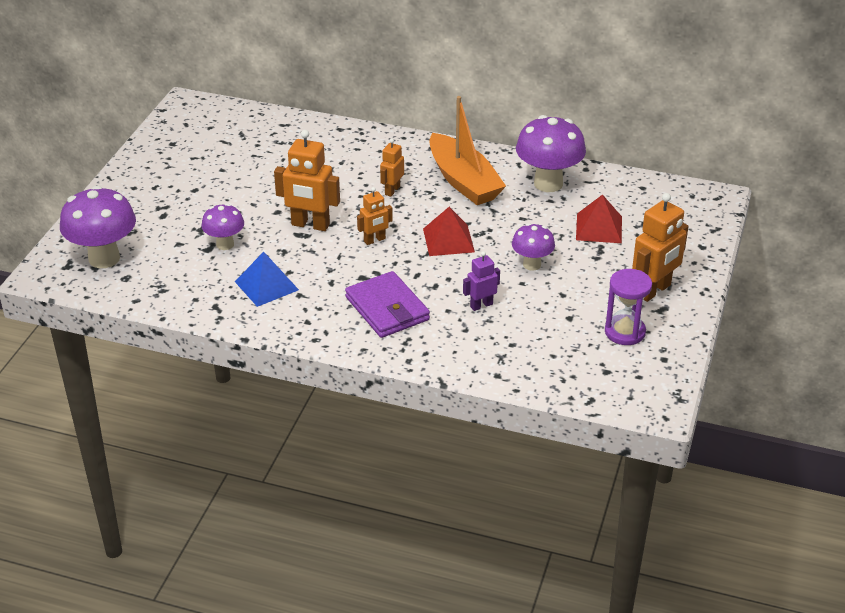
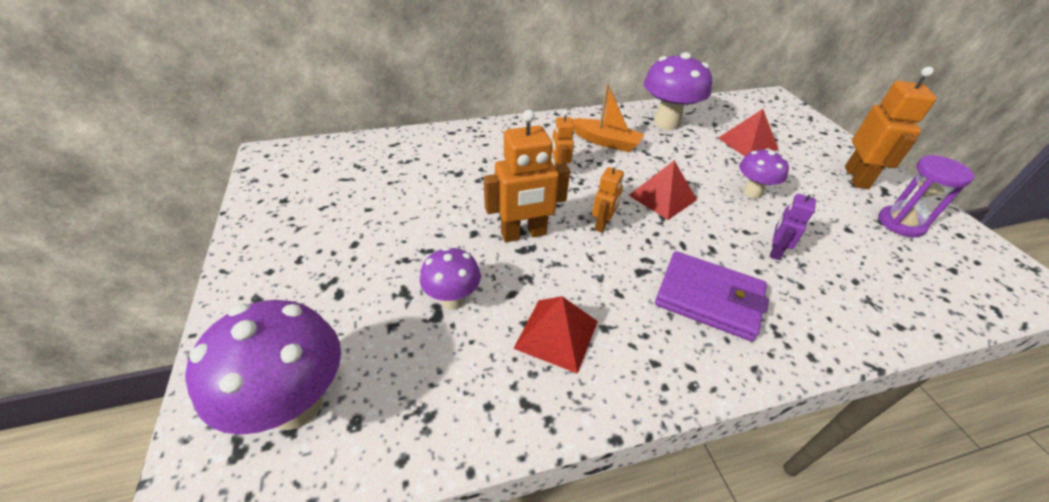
camera: 35 degrees left, 5 degrees up
(266, 285) = (556, 334): blue pyramid -> red pyramid
(464, 181) = (606, 142): orange boat -> orange boat, size x0.66

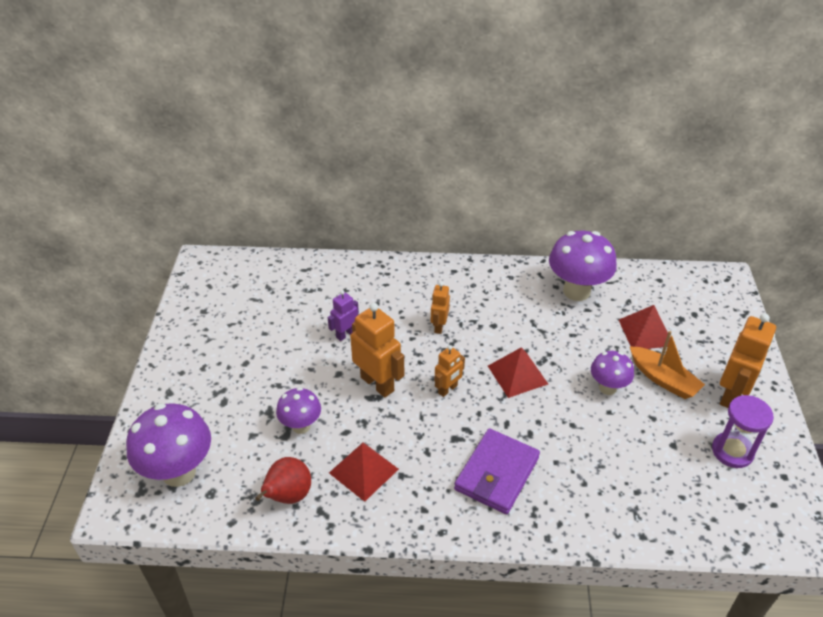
camera: 20 degrees right, 0 degrees up
(472, 395) = (288, 496): none -> red pear
(524, 234) = (377, 384): orange robot -> orange robot turned 135 degrees counterclockwise
(606, 142) = (500, 303): orange boat -> orange boat (663, 379)
(708, 298) = (497, 474): purple wallet -> purple wallet turned 75 degrees clockwise
(775, 251) = (585, 448): purple robot -> purple robot (345, 334)

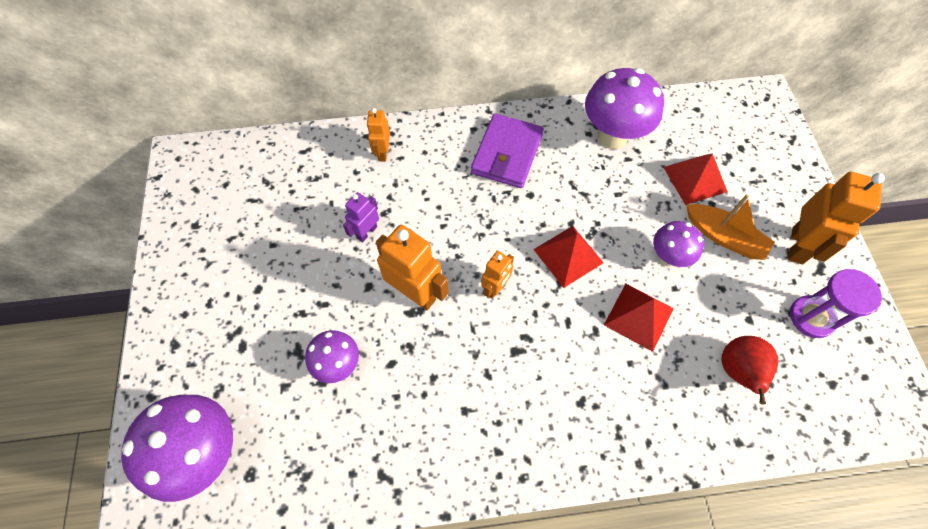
camera: 10 degrees left, 20 degrees up
(288, 496) = (341, 462): red pear -> red pear (738, 371)
(363, 471) = (421, 412): red pyramid -> red pyramid (639, 316)
(439, 326) = (470, 205): orange robot -> orange robot (382, 152)
(497, 474) = (569, 390): purple wallet -> purple wallet (507, 153)

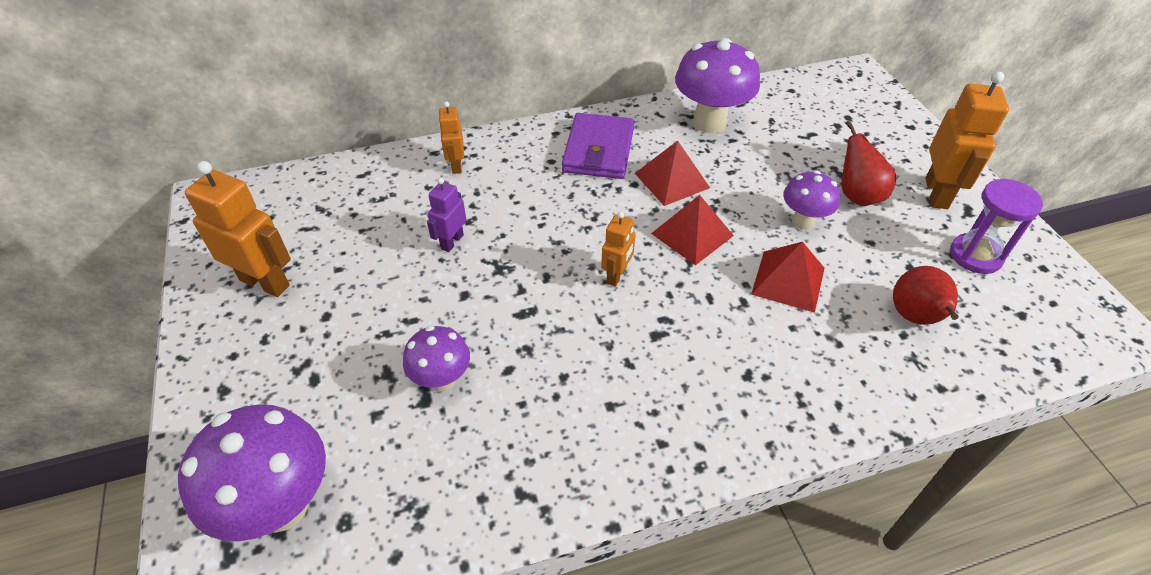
camera: 10 degrees left, 15 degrees down
(415, 293) = (523, 293): orange robot -> orange robot (265, 282)
(695, 179) = (809, 149): red pyramid -> red pyramid (672, 180)
(724, 237) = (857, 195): orange boat -> red pear

